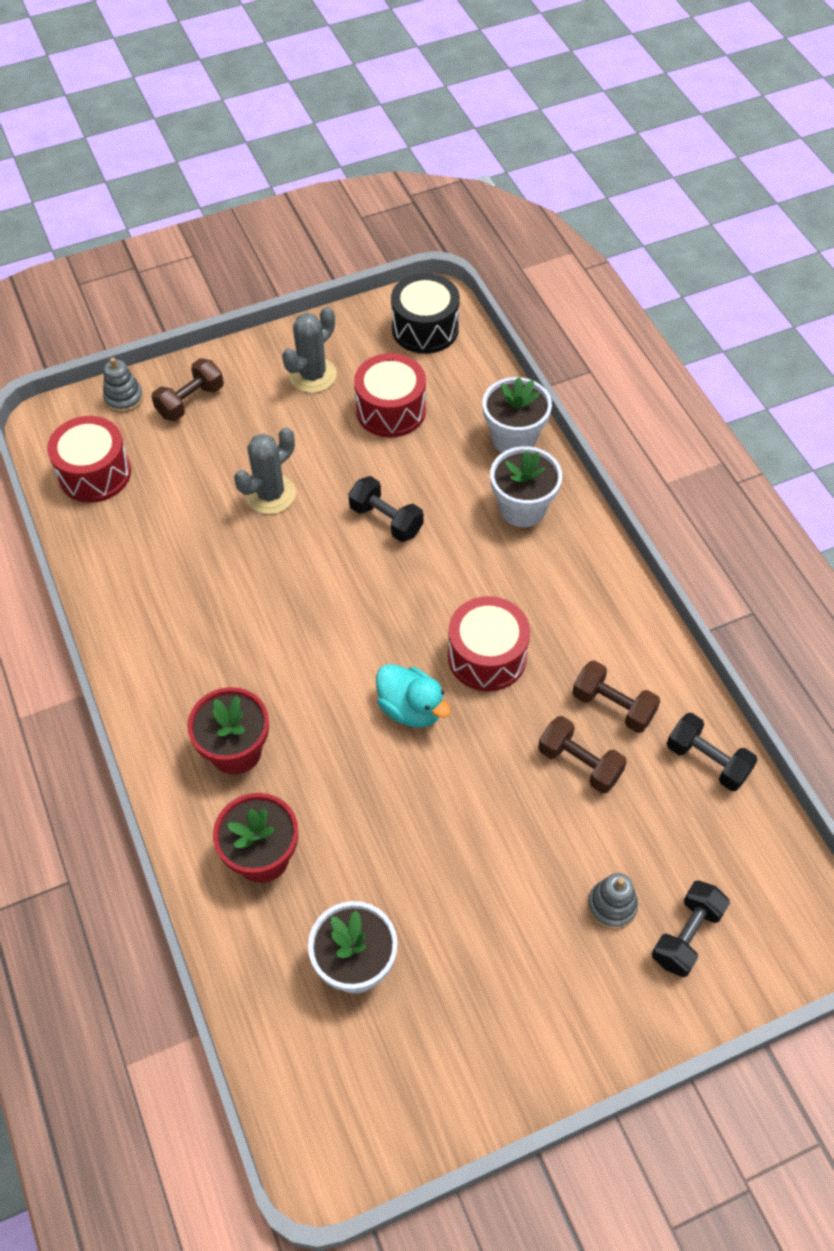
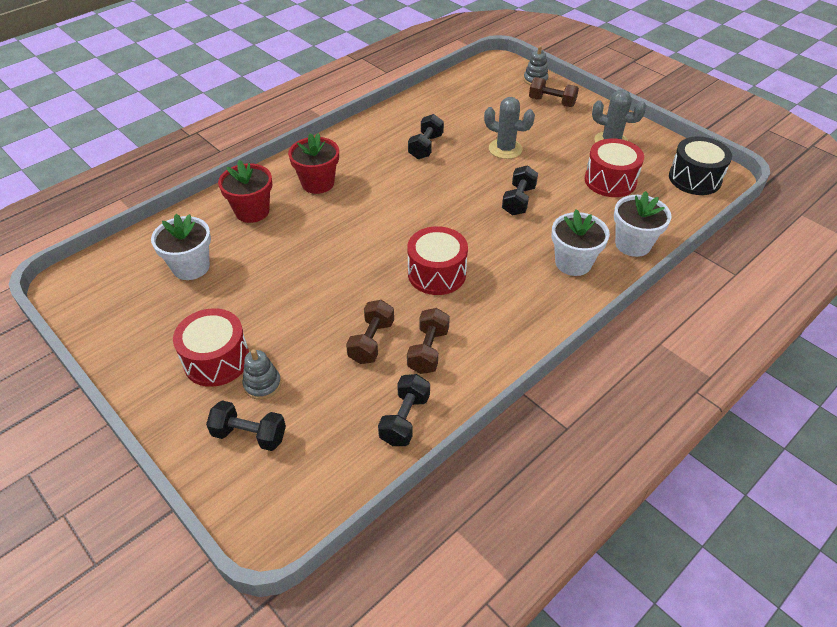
camera: 70 degrees right, 10 degrees down
(94, 473) = (476, 85): red drum -> red drum (216, 360)
(217, 586) = (426, 147): none -> black dumbbell
(411, 708) = (378, 247): turquoise duck -> none

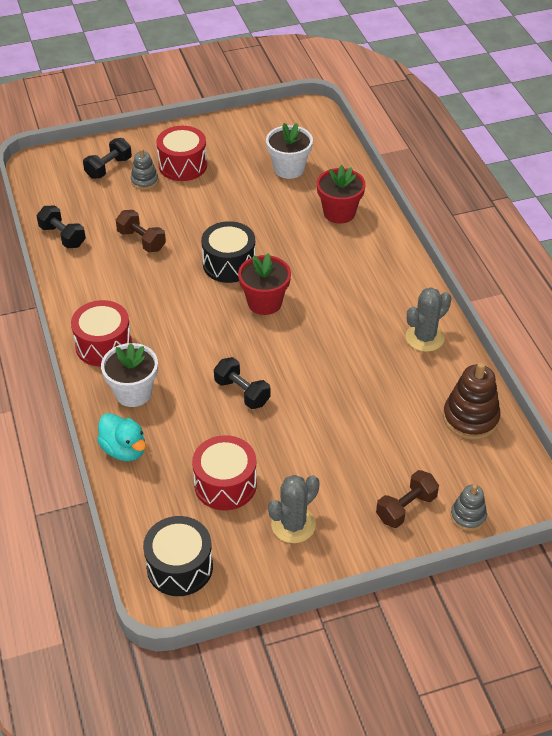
camera: 115 degrees right, 0 degrees up
(318, 183) = (356, 261): red flower pot -> red flower pot (264, 302)
(369, 260) = (229, 264): none -> black drum
(426, 147) = (373, 355): black dumbbell -> none
(428, 350) = (110, 267): brown dumbbell -> none
(436, 273) = (185, 299): red drum -> red drum (103, 345)
(453, 94) = (470, 418): none -> brown stacking toy
(505, 149) = (333, 419): grey cactus -> grey cactus (424, 337)
(633, 244) = (124, 450): white flower pot -> turquoise duck

